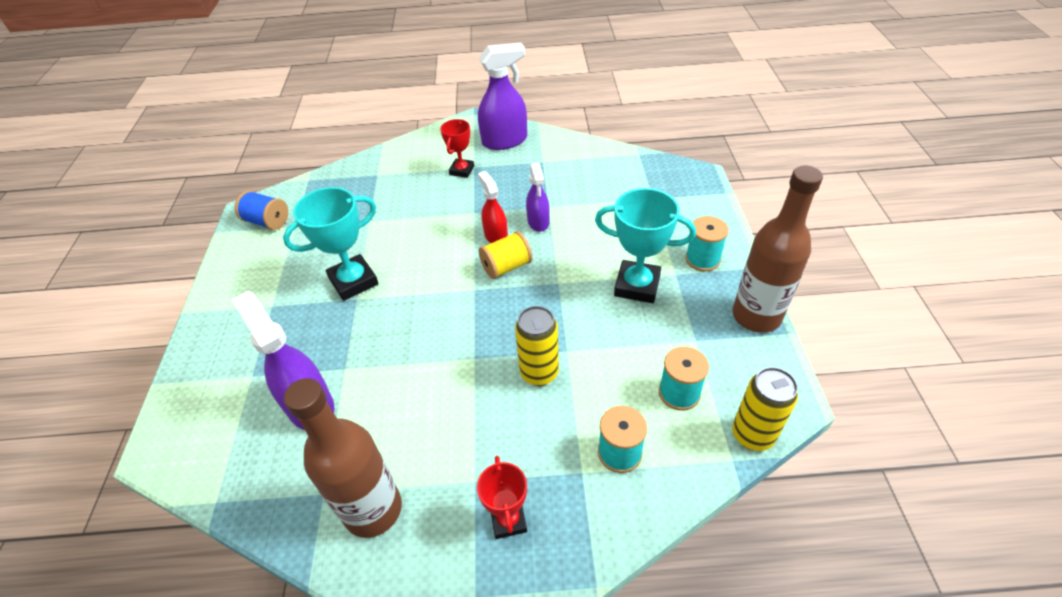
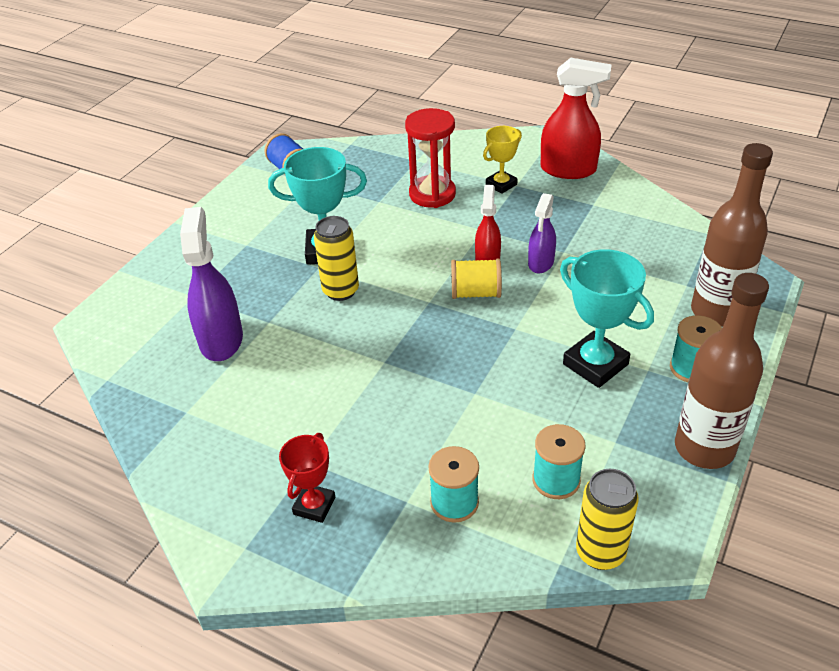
camera: 30 degrees right, 5 degrees down
(373, 509) = (214, 443): brown bottle -> brown bottle (716, 312)
(411, 198) = (432, 194): none -> red hourglass
(462, 170) = (501, 184): red trophy -> yellow trophy
(505, 141) = (568, 170): purple spray bottle -> red spray bottle
(539, 373) = (433, 400): yellow can -> yellow can (340, 291)

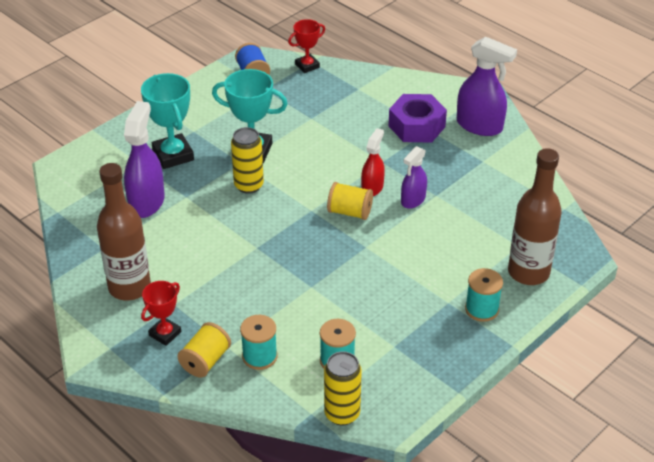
camera: 15 degrees right, 0 degrees up
(348, 149) = (307, 66): none -> red trophy
(385, 529) = (205, 361): none -> yellow spool
(432, 194) = (356, 122): red hourglass -> none
(501, 184) = (416, 126): yellow trophy -> purple nut
(568, 170) = (479, 126): red spray bottle -> purple spray bottle
(595, 364) = (411, 288): turquoise trophy -> turquoise trophy (173, 155)
(704, 448) = (455, 367): brown bottle -> brown bottle (129, 287)

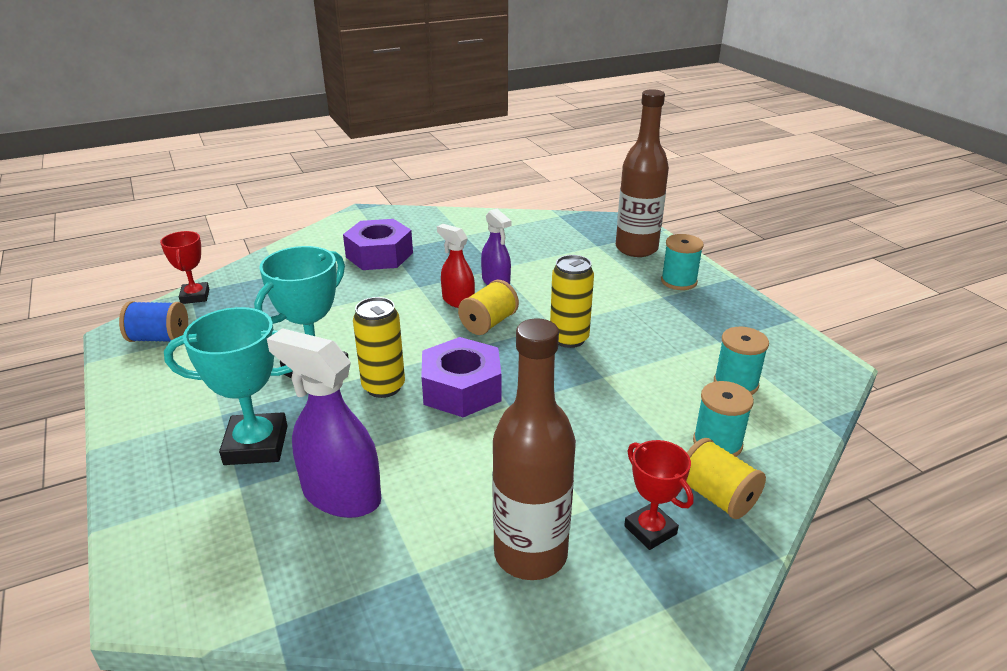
camera: 70 degrees left, 10 degrees down
(263, 221) = (462, 389): none -> purple nut
(342, 414) = (823, 398): yellow can -> yellow can (569, 339)
(479, 126) = (411, 225): purple spray bottle -> none

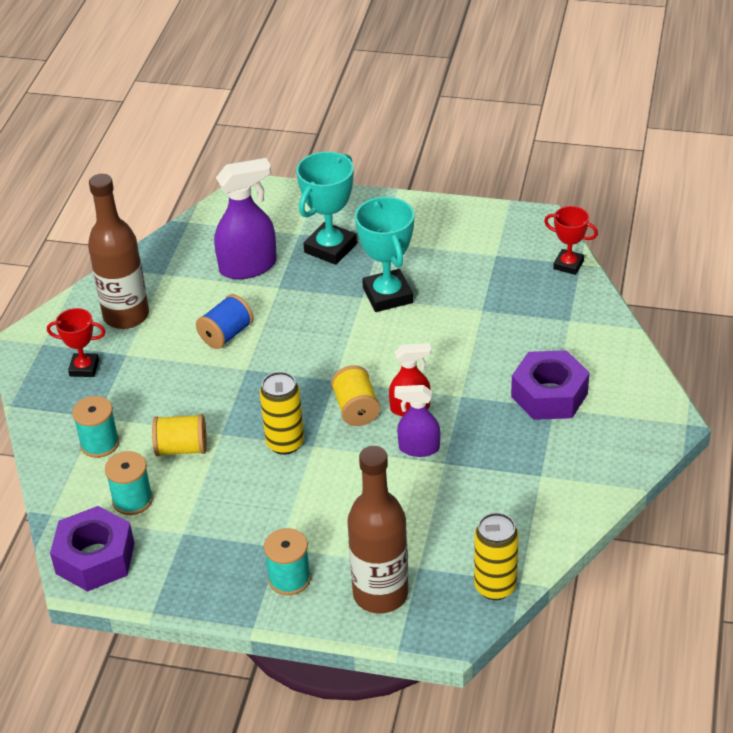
camera: 130 degrees right, 10 degrees up
(159, 338) = (512, 235): blue spool -> blue spool (226, 335)
(383, 387) = (332, 319): yellow can -> yellow can (495, 587)
(462, 389) = (288, 354): purple nut -> purple nut (95, 558)
(717, 496) = (68, 411): yellow spool -> yellow spool (181, 448)

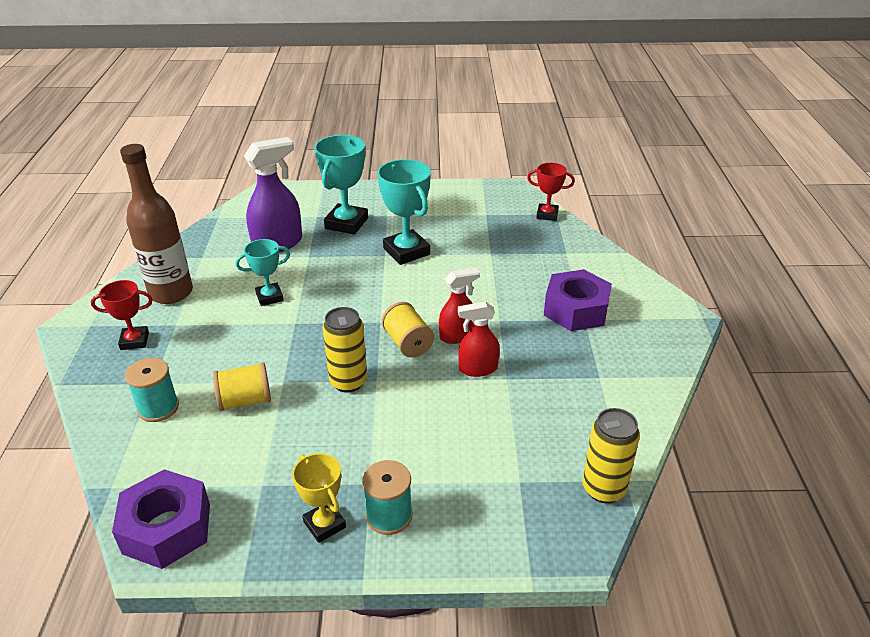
camera: 15 degrees left, 5 degrees down
(132, 500) = (201, 459): turquoise spool -> none
(226, 335) = (269, 297): blue spool -> turquoise trophy
(230, 577) = (324, 524): none -> yellow trophy
(380, 594) = (490, 516): brown bottle -> none
(418, 448) = (477, 369): purple spray bottle -> red spray bottle

